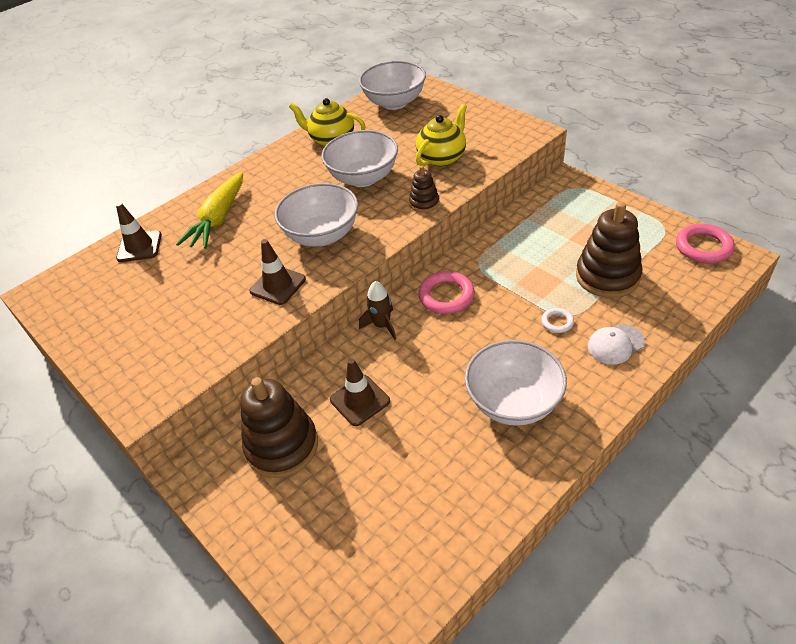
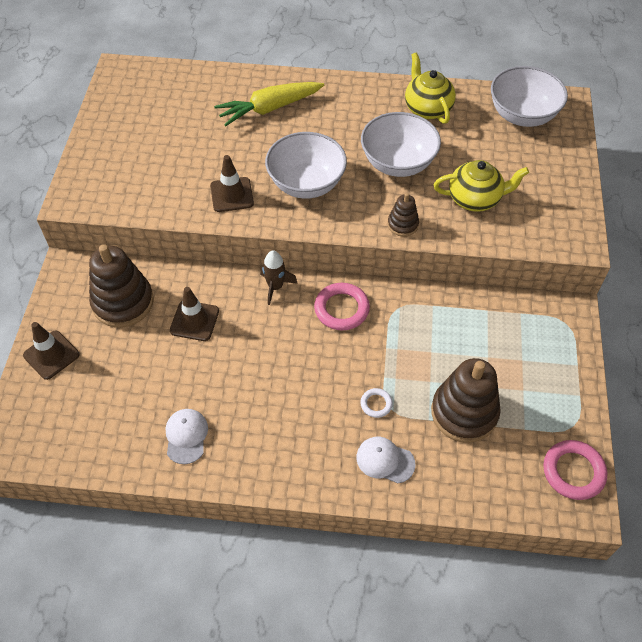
camera: 45 degrees right, 10 degrees up
(139, 247) = (203, 87): brown traffic cone -> brown traffic cone (51, 355)
(480, 472) = (186, 436): none -> white cap
(513, 402) = (267, 421): white bowl -> none

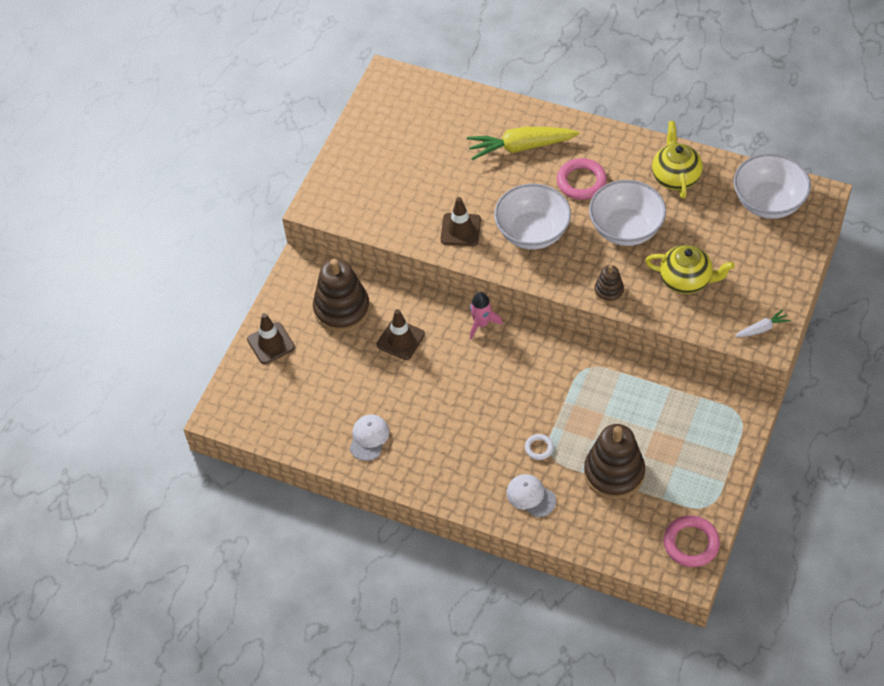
camera: 20 degrees right, 0 degrees up
(275, 287) = (481, 324): brown rocket -> pink rocket
(341, 309) = (535, 357): pink ring -> pink ring (581, 182)
(567, 230) = (762, 329): none -> white carrot

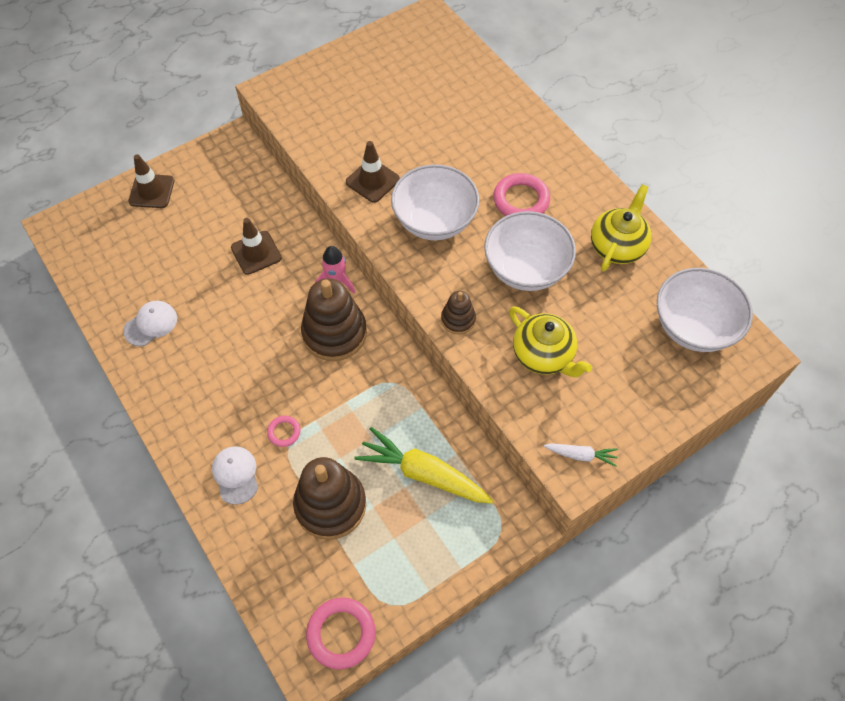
camera: 30 degrees right, 5 degrees up
(342, 309) = (233, 196): brown stacking toy -> brown stacking toy (334, 333)
(521, 147) = (492, 137): yellow carrot -> yellow carrot (423, 473)
(539, 448) = (284, 432): white ring -> pink ring

